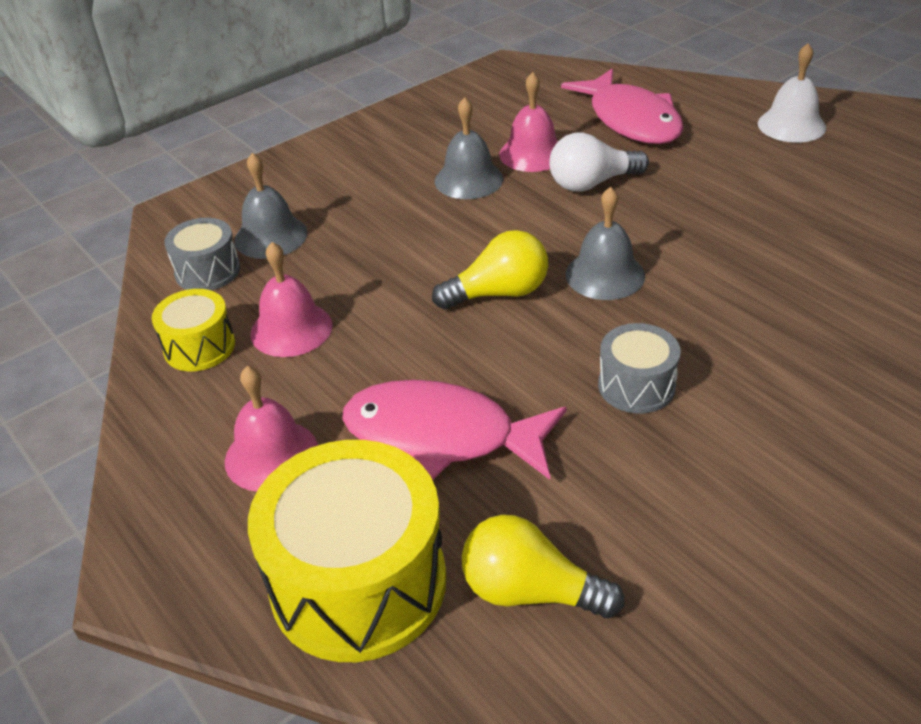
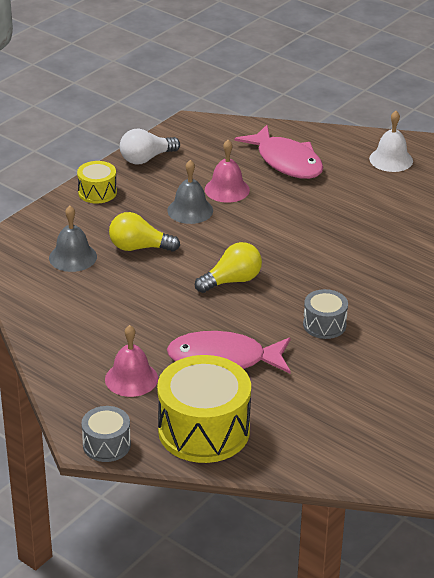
camera: 15 degrees left, 5 degrees down
(199, 347) = (60, 327): yellow drum -> yellow drum (97, 192)
(207, 271) = (41, 282): grey drum -> grey drum (106, 445)
(291, 329) = (112, 312): pink bell -> none
(530, 591) = (292, 424): yellow light bulb -> yellow light bulb (139, 247)
(592, 183) = (271, 208): white light bulb -> white light bulb (146, 158)
(605, 275) = (293, 265): grey bell -> none

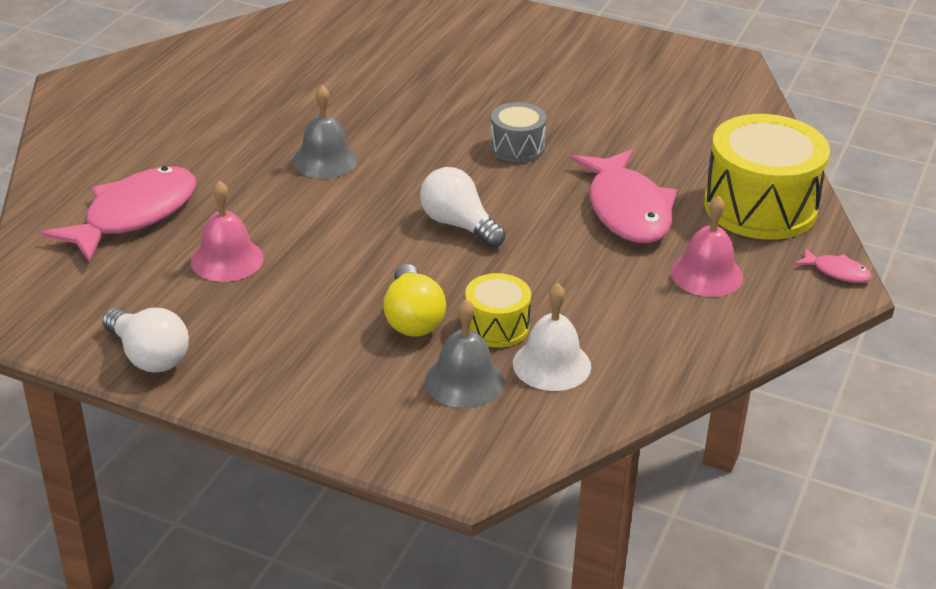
camera: 105 degrees left, 0 degrees up
(97, 192) = (269, 392): yellow drum -> yellow drum (496, 326)
(106, 445) = (837, 272): grey drum -> pink fish
(190, 210) = (295, 286): grey bell -> grey bell (325, 160)
(232, 281) = (458, 225): yellow light bulb -> white light bulb
(391, 159) = (113, 130): white bell -> white bell (551, 364)

